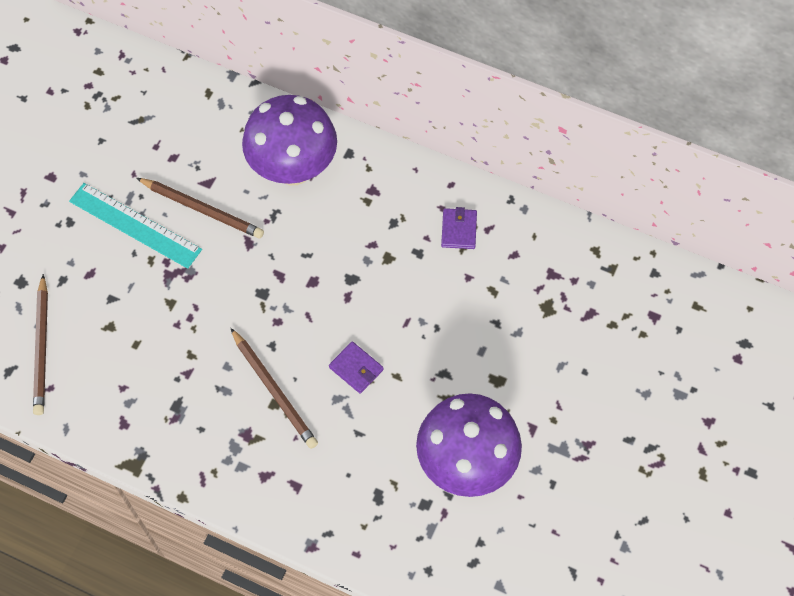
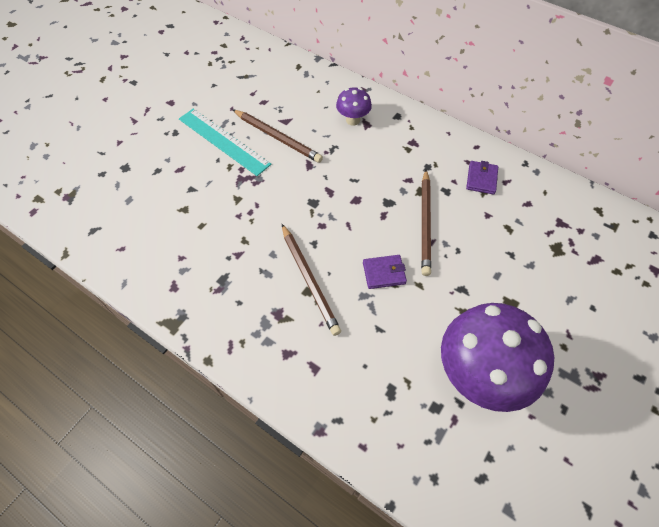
camera: 10 degrees right, 5 degrees down
(42, 347) = (125, 216): brown pencil -> brown pencil (425, 223)
(293, 168) = (353, 120): purple mushroom -> purple mushroom, size x0.48
(356, 368) = (384, 273): purple wallet -> purple wallet turned 60 degrees counterclockwise

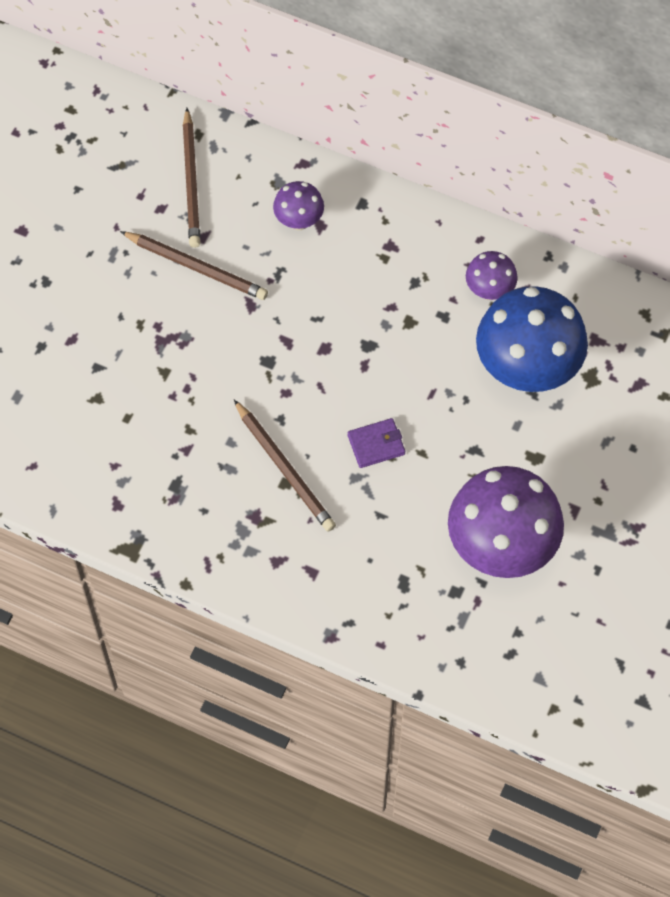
camera: 10 degrees left, 5 degrees up
(223, 141) = (120, 285): turquoise ruler -> none
(425, 223) = (421, 368): brown pencil -> brown pencil (192, 181)
(481, 179) = (489, 290): purple wallet -> purple mushroom
(506, 236) = (526, 369): none -> blue mushroom

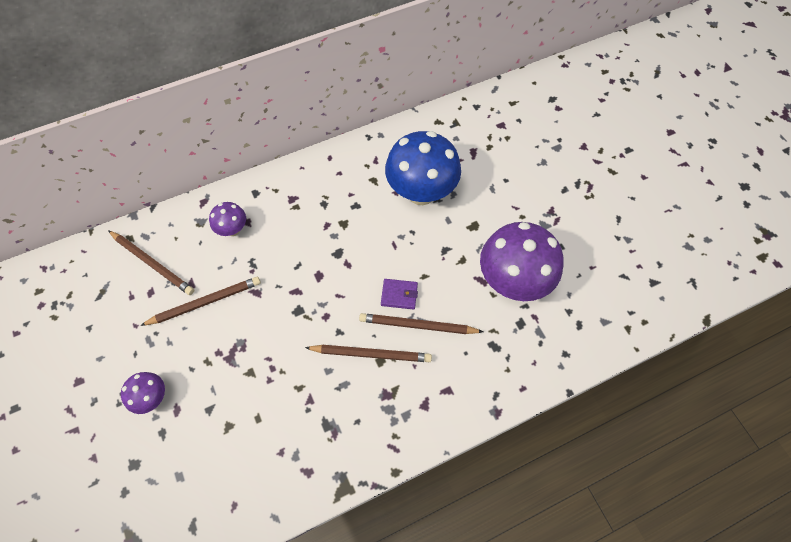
camera: 50 degrees left, 0 degrees up
(357, 490) = (418, 326): none -> brown pencil
(376, 444) = (399, 295): purple wallet -> purple wallet turned 75 degrees clockwise
(489, 290) = (362, 175): purple mushroom -> purple mushroom (152, 397)

